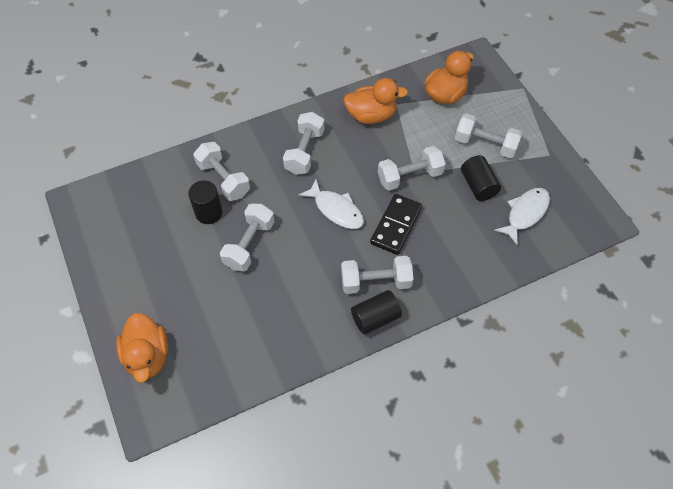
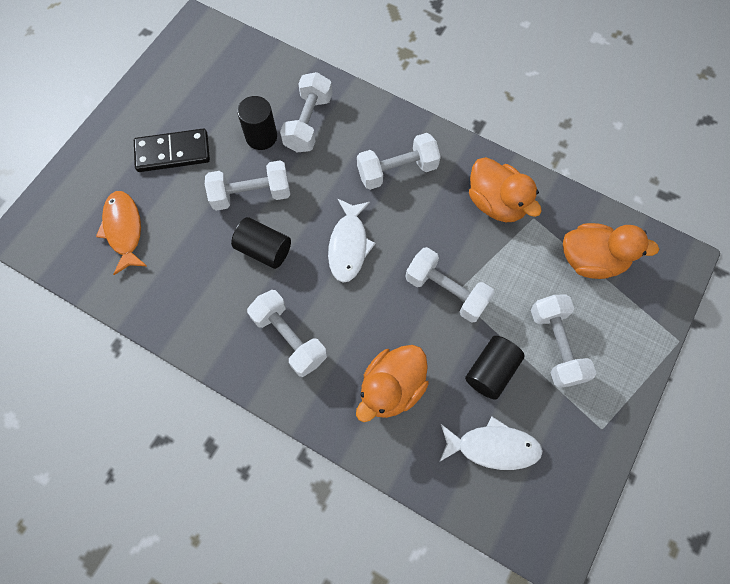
camera: 55 degrees right, 10 degrees up
(147, 356) = (81, 191): orange duck -> orange duck (391, 388)
(207, 342) = (124, 230): none -> orange fish
(375, 318) = (247, 364): black cylinder -> black cylinder (264, 249)
(396, 225) = (372, 316): black domino -> black domino (173, 153)

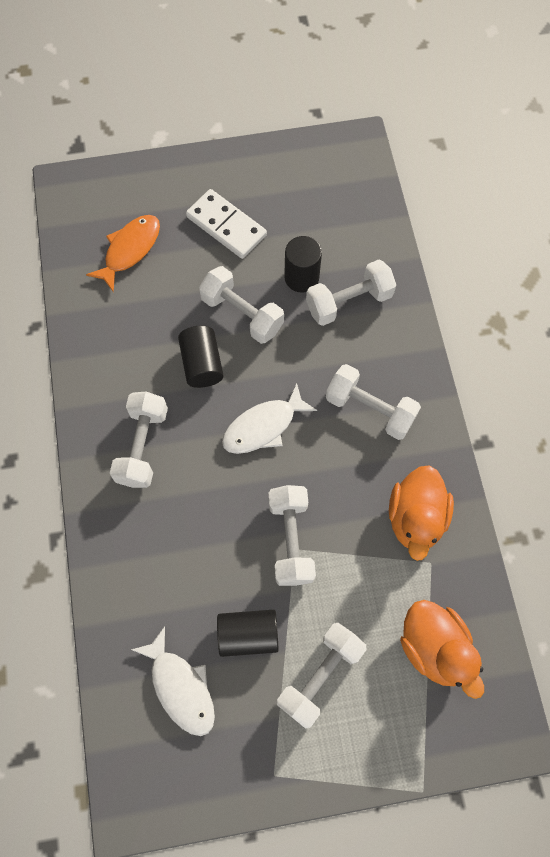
camera: 50 degrees right, 0 degrees up
(173, 153) = (226, 226): black domino -> white domino
(391, 388) = (165, 561): orange duck -> none

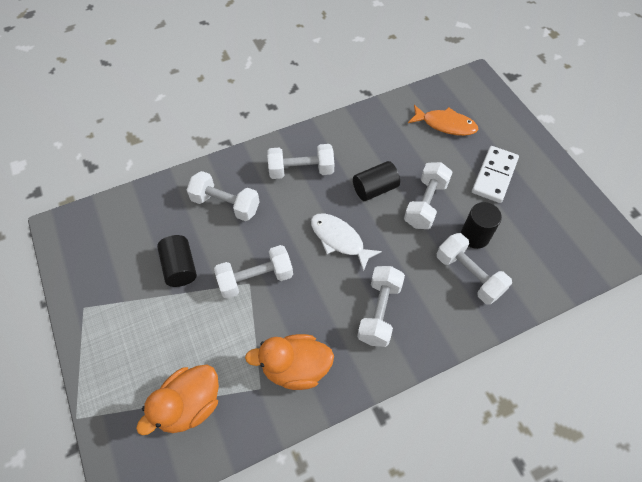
camera: 75 degrees right, 10 degrees down
(180, 687) = (138, 235): white fish -> none
(320, 675) = (157, 322): white dumbbell -> white dumbbell (225, 204)

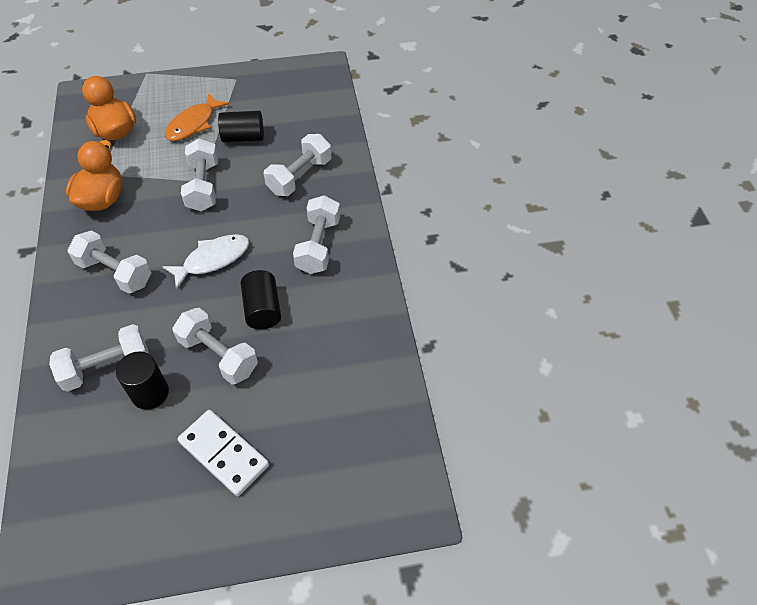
camera: 105 degrees right, 5 degrees down
(445, 125) = (334, 424): orange fish -> orange fish (193, 124)

